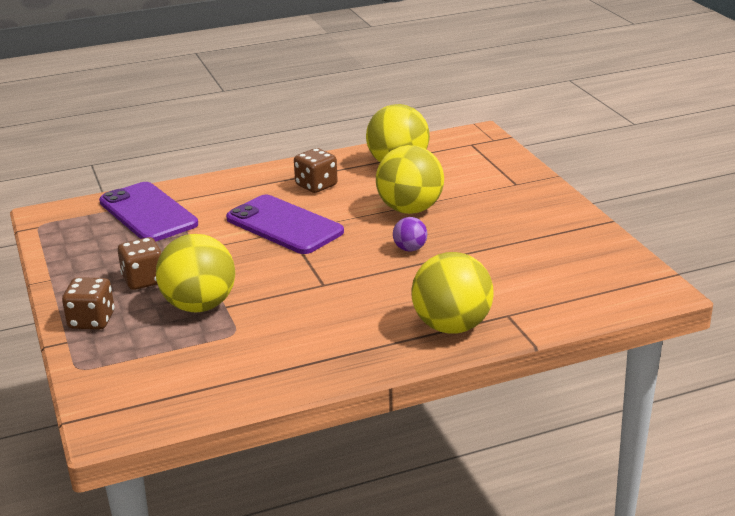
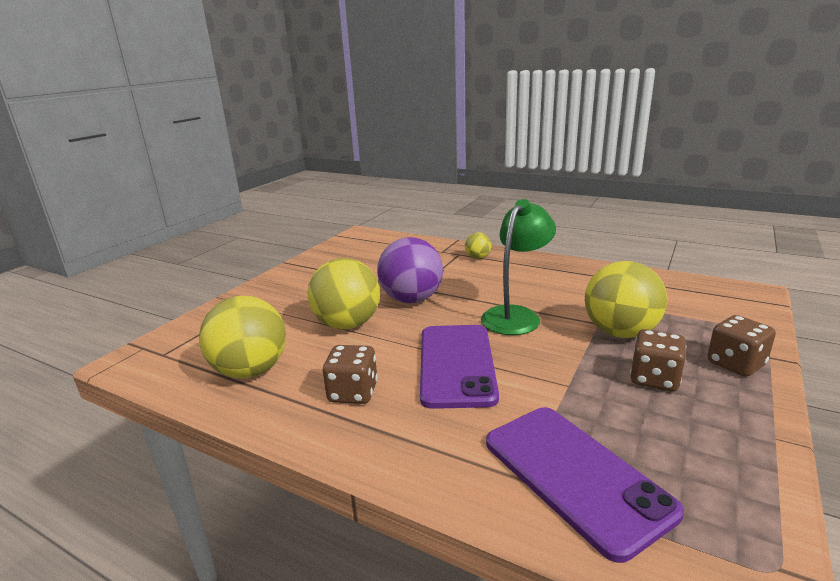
camera: 130 degrees left, 5 degrees down
(148, 213) = (575, 475): purple phone -> purple phone turned 45 degrees counterclockwise
(301, 279) = (516, 315): none -> green lamp
(410, 249) = (411, 299): purple ball -> purple ball, size x2.09
(451, 326) = (478, 258): yellow ball -> yellow ball, size x0.48

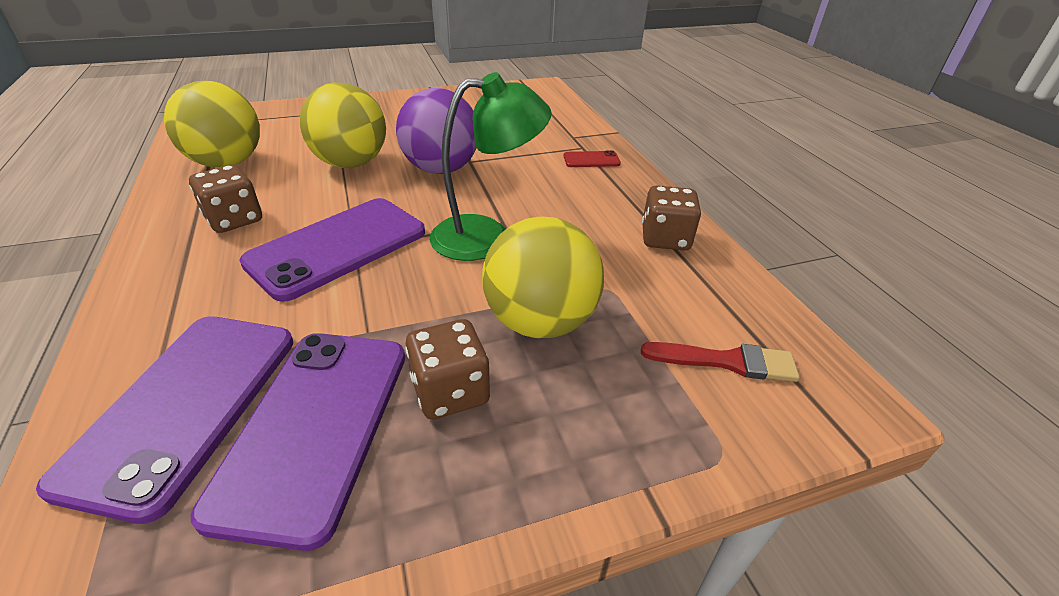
camera: 40 degrees right, 15 degrees up
(478, 258) = (591, 160): yellow ball -> red phone
(644, 431) = (315, 427): none -> purple phone
(702, 303) = (727, 361): none -> red brush
(735, 364) = (577, 455): brown dice -> brown dice (665, 239)

